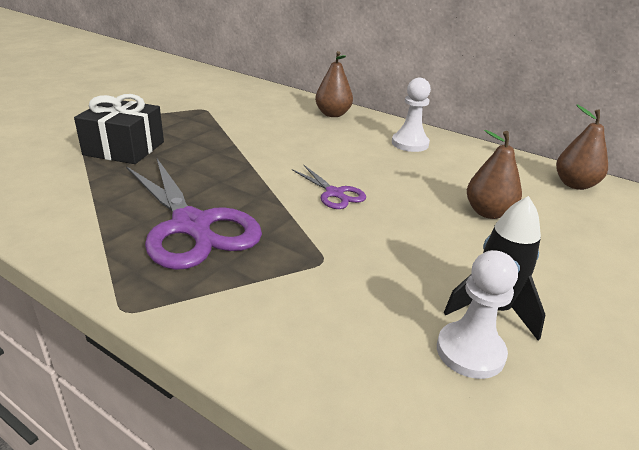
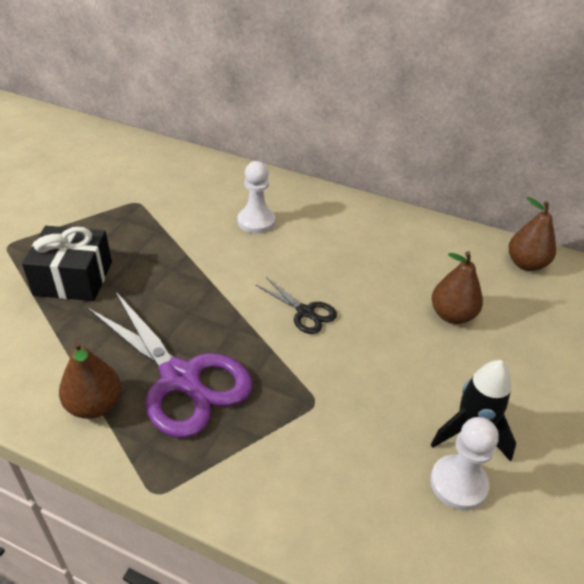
camera: 10 degrees left, 10 degrees up
(333, 114) = (276, 192): brown pear -> brown pear (94, 405)
(335, 194) = (305, 312): purple scissors -> black scissors
(410, 143) = (363, 227): white pawn -> white pawn (256, 221)

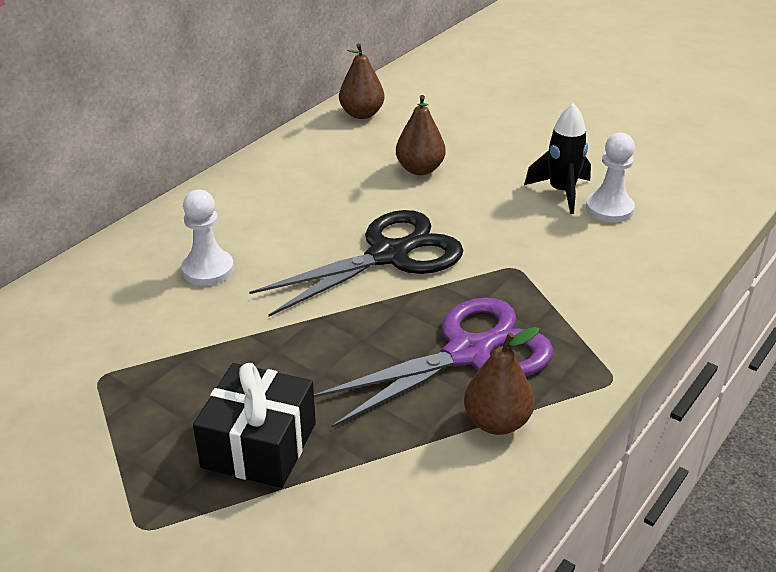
camera: 75 degrees left, 5 degrees down
(305, 312) = (389, 255): black scissors -> black scissors, size x2.07

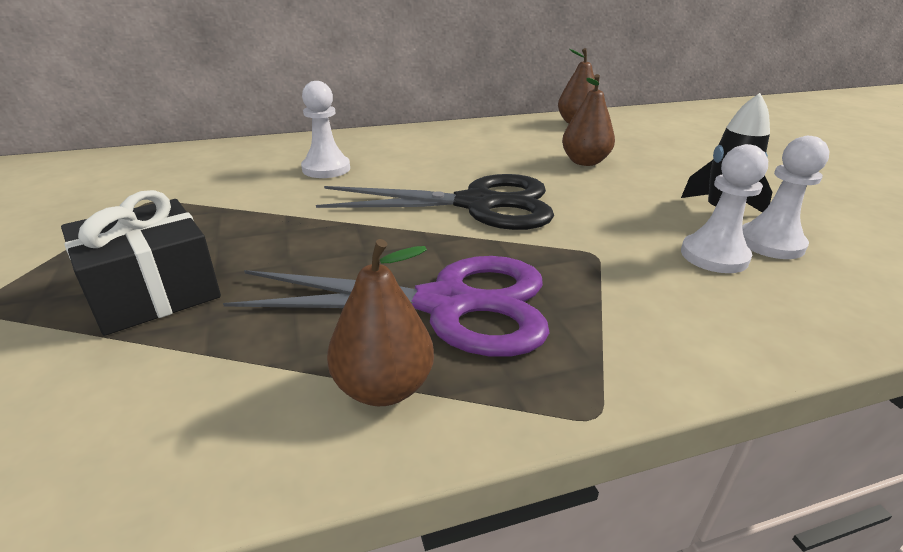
camera: 35 degrees right, 5 degrees down
(586, 236) = (714, 256): none -> white pawn

